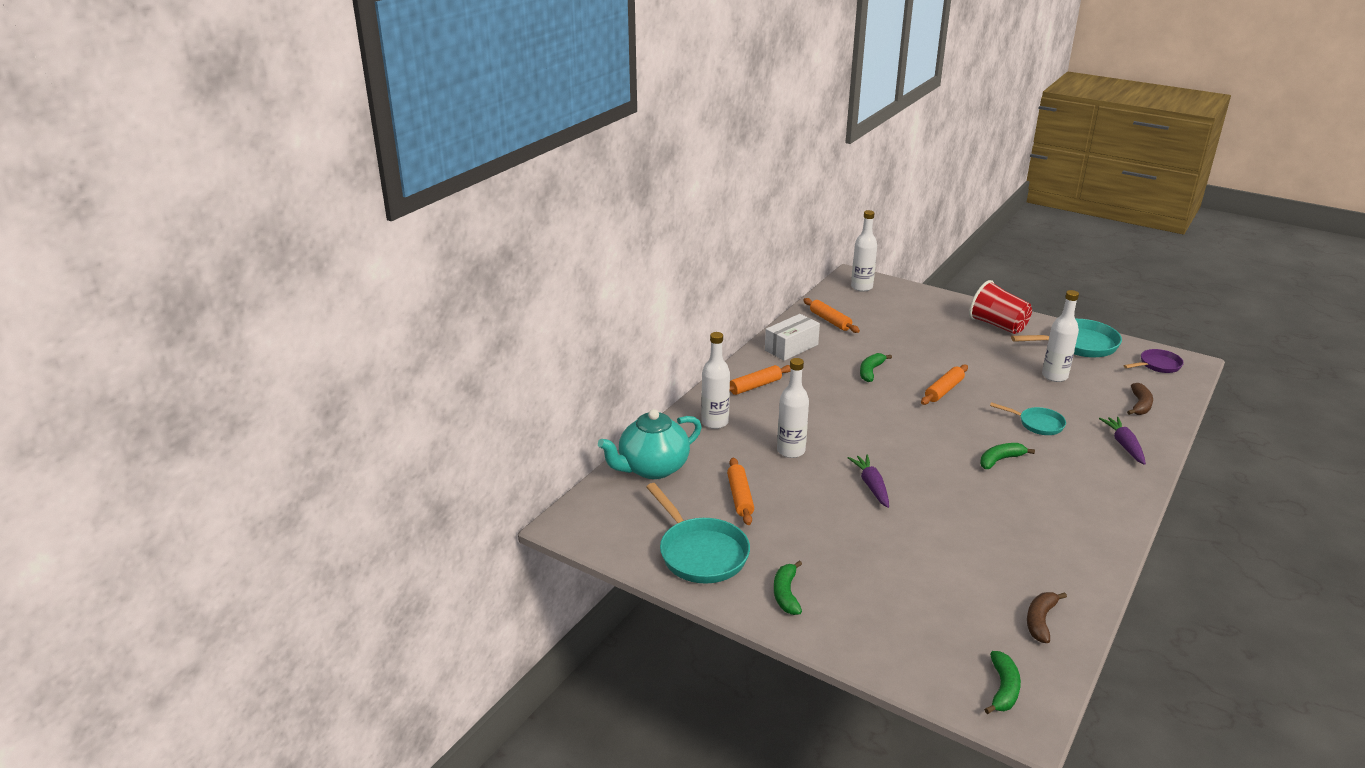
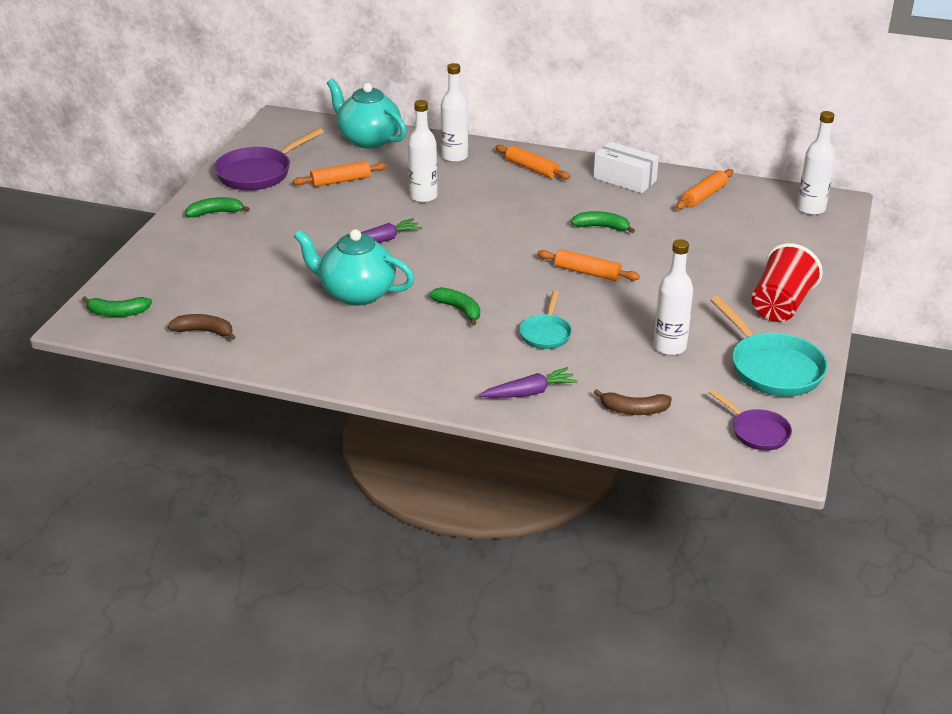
camera: 75 degrees right, 5 degrees up
(700, 553) = (258, 173): turquoise pan -> purple pan
(969, 513) = (356, 293): none -> turquoise teapot

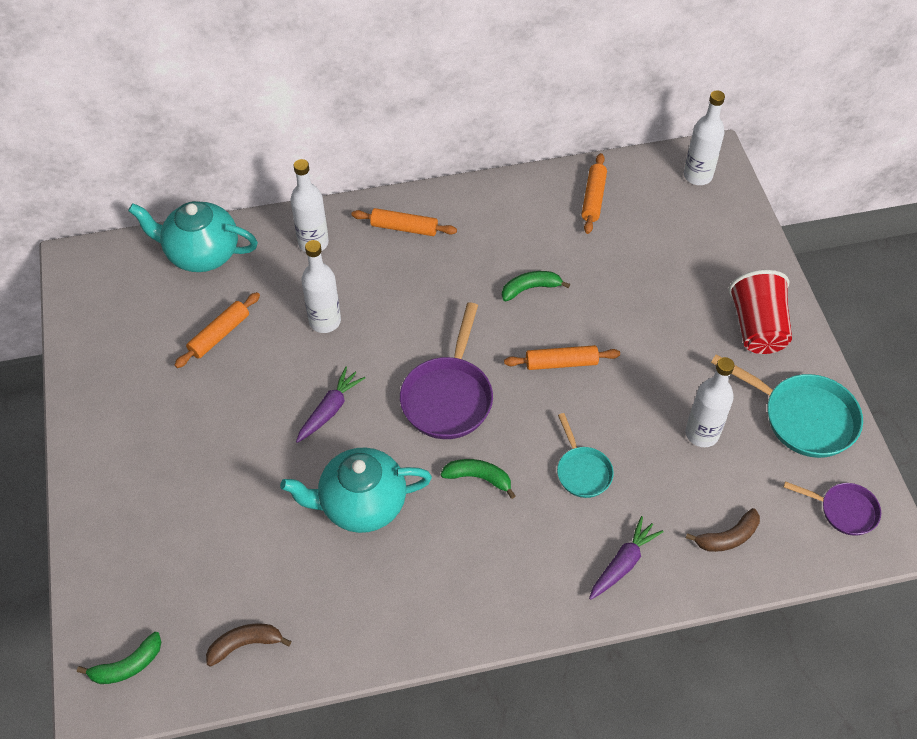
camera: 30 degrees left, 20 degrees up
(215, 213) = (118, 450): green banana -> none
(258, 173) = (118, 362): purple pan -> purple pan (448, 397)
(624, 179) = (505, 205): white box -> none

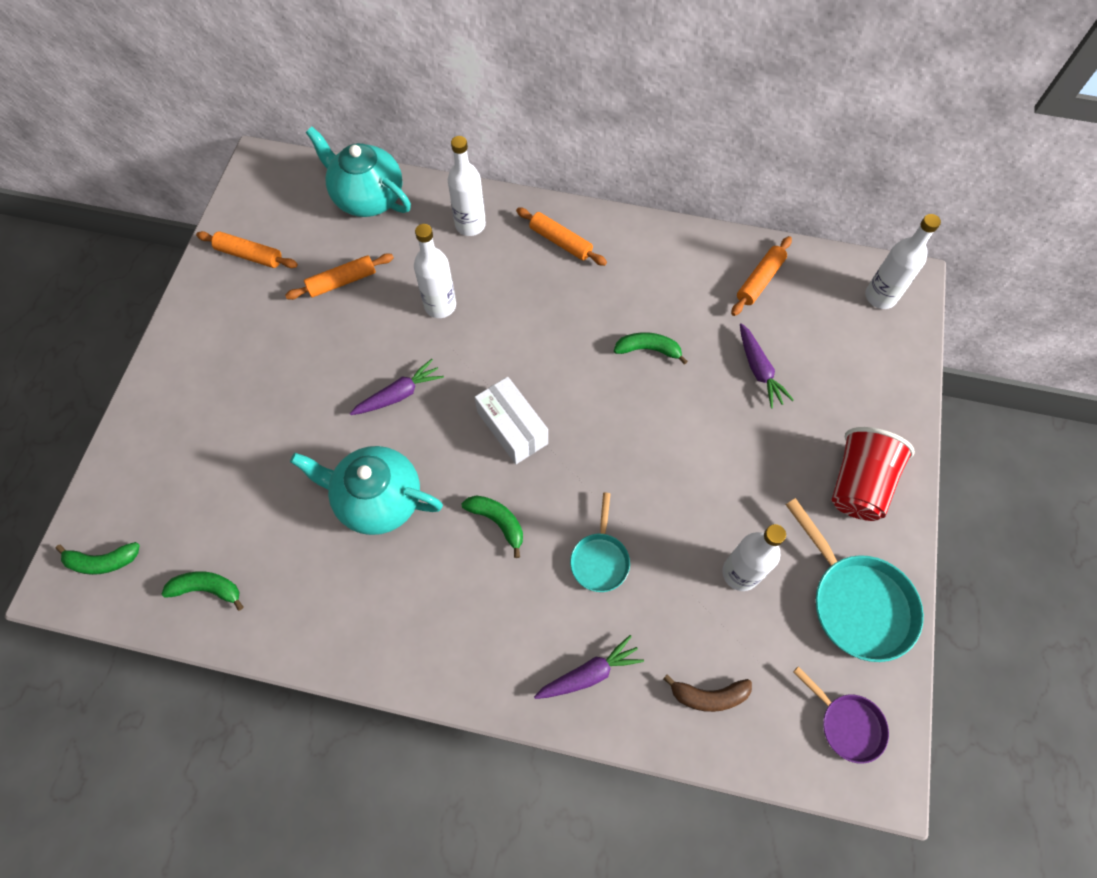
camera: 25 degrees right, 10 degrees up
(245, 644) = (207, 589): brown banana -> green banana
(448, 397) = (512, 427): purple pan -> white box
(561, 363) = (638, 438): orange rolling pin -> orange rolling pin (249, 255)
(631, 270) = (758, 370): none -> purple carrot

